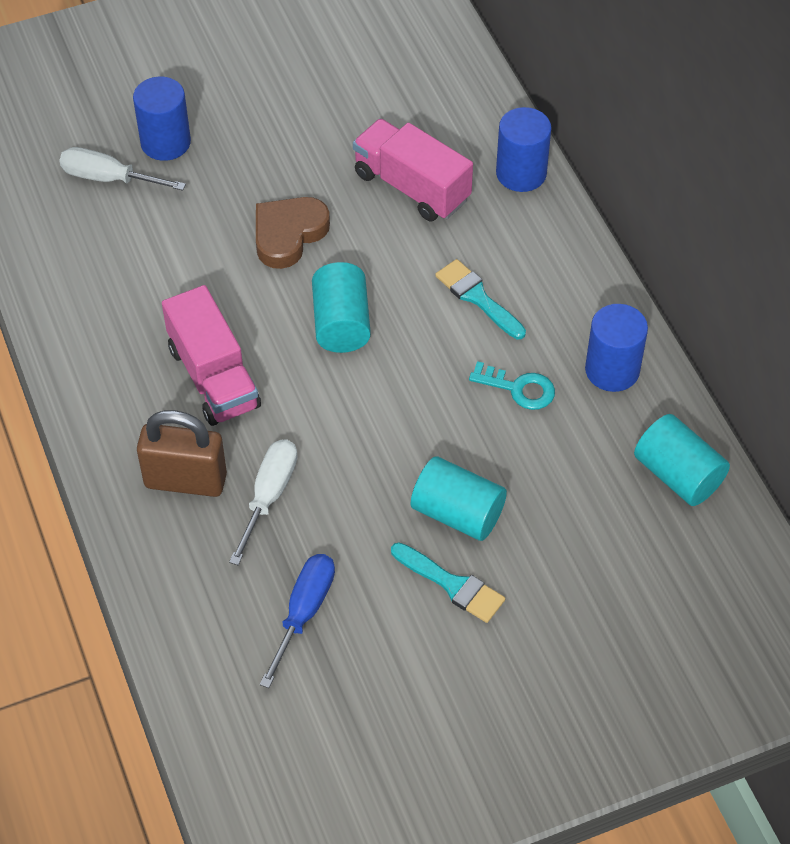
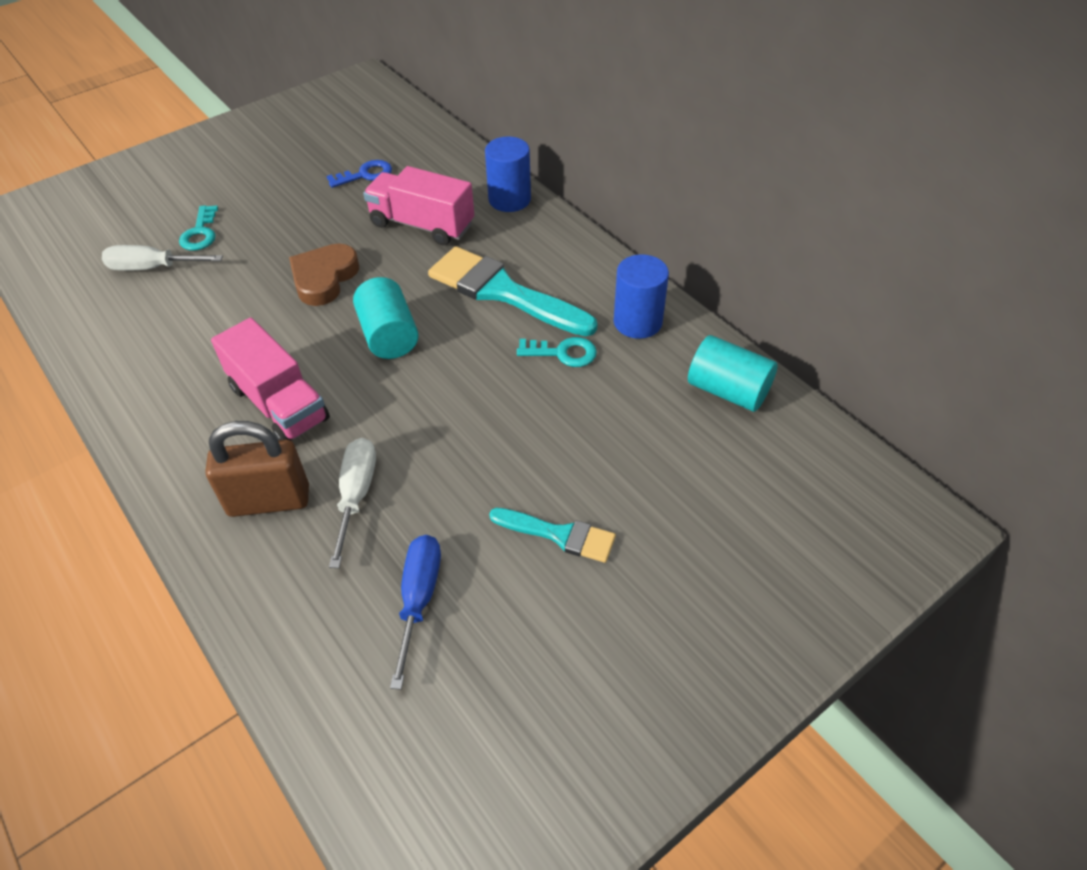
camera: 15 degrees left, 5 degrees down
(165, 142) = (200, 233): blue cylinder -> turquoise key
(364, 100) = (365, 175): none -> blue key
(457, 513) = (543, 468): turquoise cylinder -> none
(477, 297) = (503, 292): turquoise brush -> turquoise brush, size x1.81

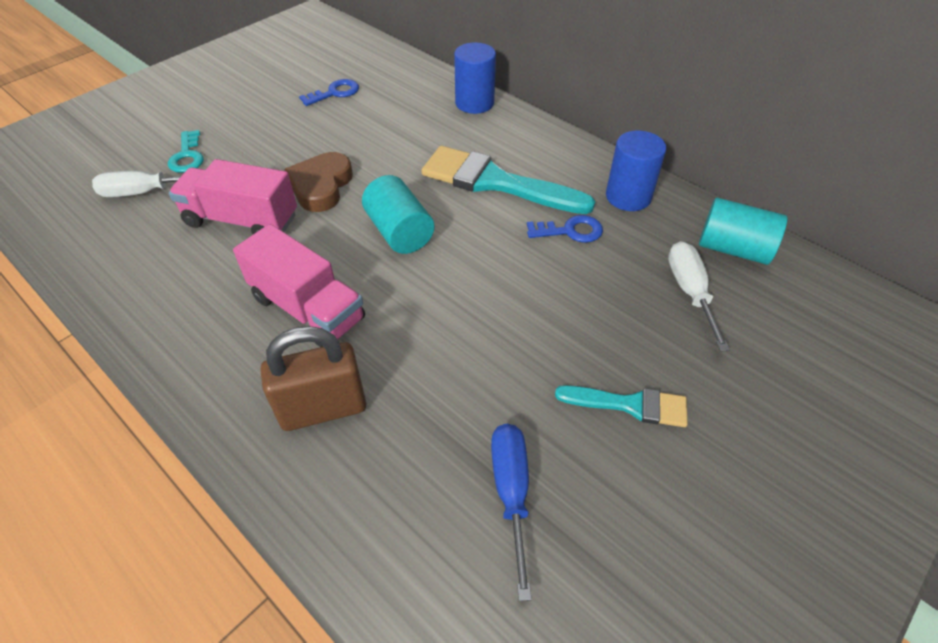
camera: 10 degrees left, 0 degrees up
(356, 495) = (413, 391): white screwdriver -> white screwdriver (690, 292)
(422, 225) = (401, 131): pink truck -> pink truck (241, 220)
(563, 353) = (570, 231): turquoise key -> blue key

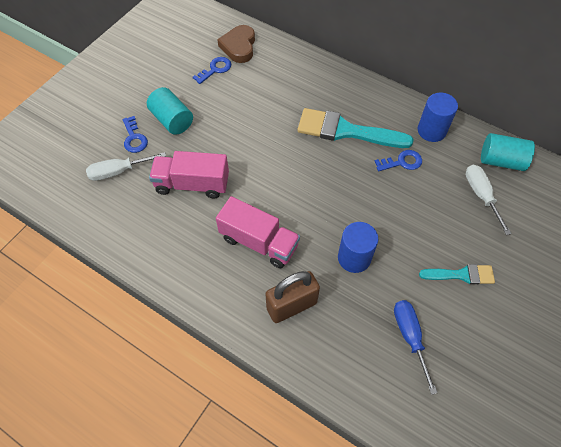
camera: 10 degrees left, 10 degrees up
(187, 156) = (134, 138): turquoise key -> blue key
(321, 186) = (234, 150): brown heart -> brown heart (239, 46)
(399, 232) = (297, 178): turquoise cylinder -> turquoise cylinder (172, 120)
(474, 103) = (314, 66): blue cylinder -> blue cylinder (354, 258)

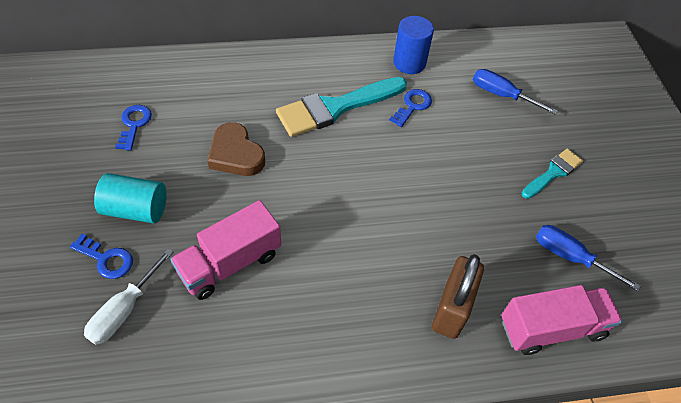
camera: 45 degrees left, 5 degrees down
(239, 46) = (139, 85): brown heart -> brown heart (236, 154)
(259, 242) = (360, 272): pink truck -> pink truck (551, 328)
(354, 258) = (459, 221): blue cylinder -> none
(481, 195) = (501, 95): white screwdriver -> blue screwdriver
(501, 161) = (487, 56): turquoise cylinder -> none

